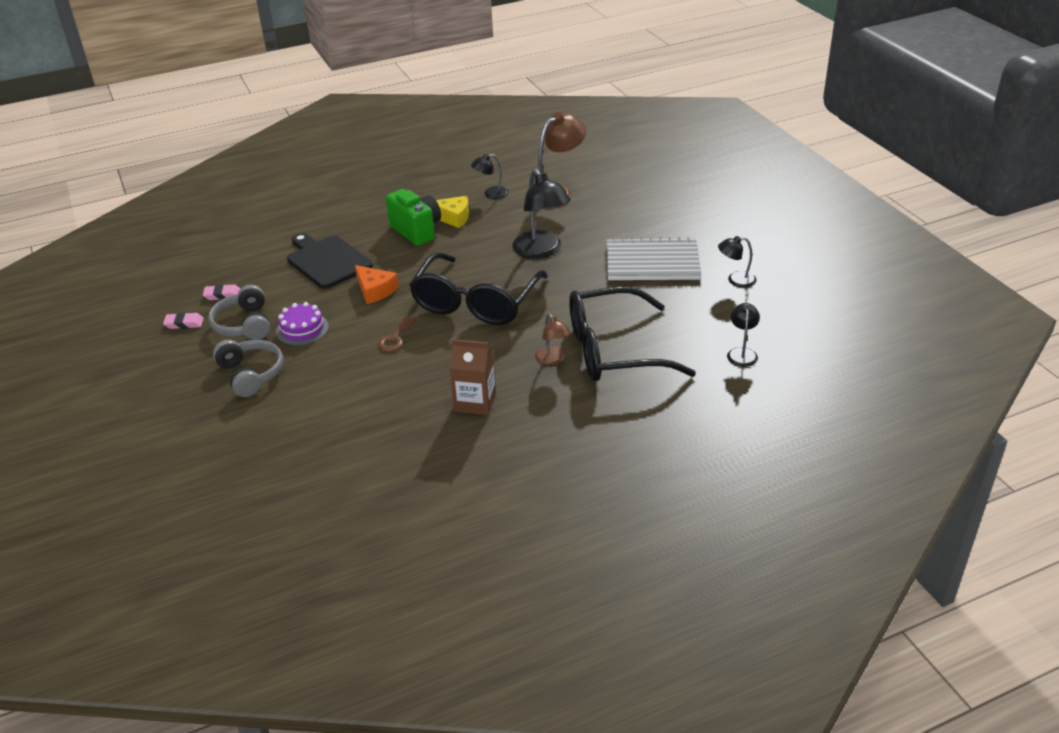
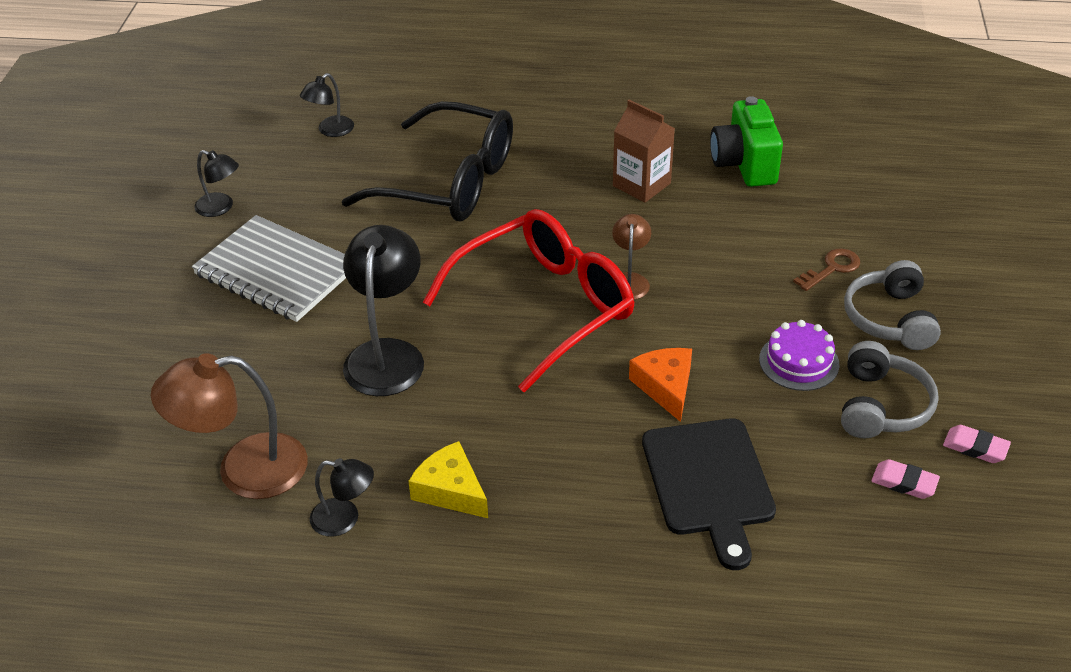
camera: 150 degrees left, 5 degrees up
(395, 338) = (682, 296): brown key -> brown key (832, 268)
(416, 231) = (529, 486): green camera -> green camera (744, 165)
(476, 302) = (544, 307): black glasses -> red glasses
(553, 360) = (522, 197): brown lamp -> brown lamp (629, 280)

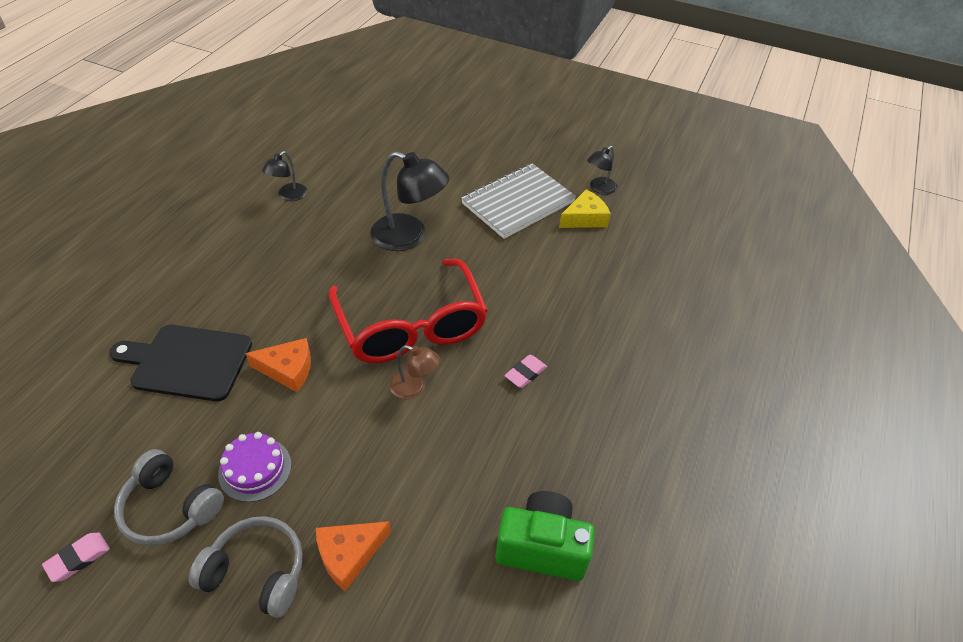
camera: 105 degrees right, 5 degrees up
(244, 470) = (351, 167): brown lamp -> none
(330, 131) = (683, 256): black lamp -> none
(448, 182) = (590, 309): black glasses -> none
(450, 490) = (277, 239): yellow cheese -> yellow cheese (585, 218)
(641, 184) = (540, 442): brown carton -> none
(832, 268) = (349, 555): brown key -> orange cheese
(904, 482) = (92, 483): pink eraser -> pink eraser (525, 373)

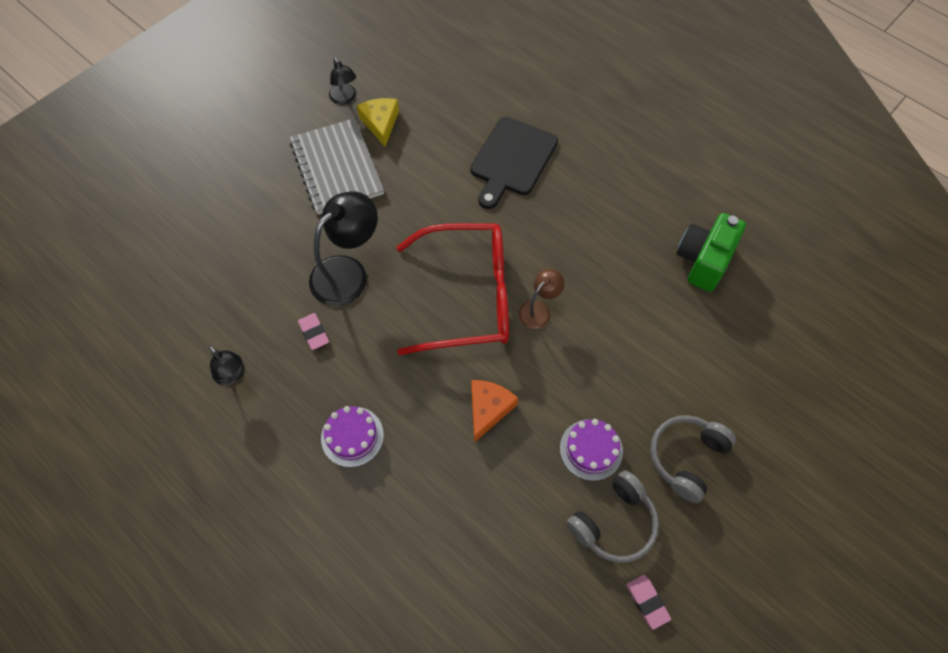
camera: 70 degrees left, 15 degrees up
(187, 362) = (451, 500): black cutting board -> black cutting board (512, 160)
(244, 279) = (352, 436): none -> purple cake
(349, 555) = (684, 389): orange cheese -> none
(525, 373) = (547, 225): pink eraser -> pink eraser (314, 333)

